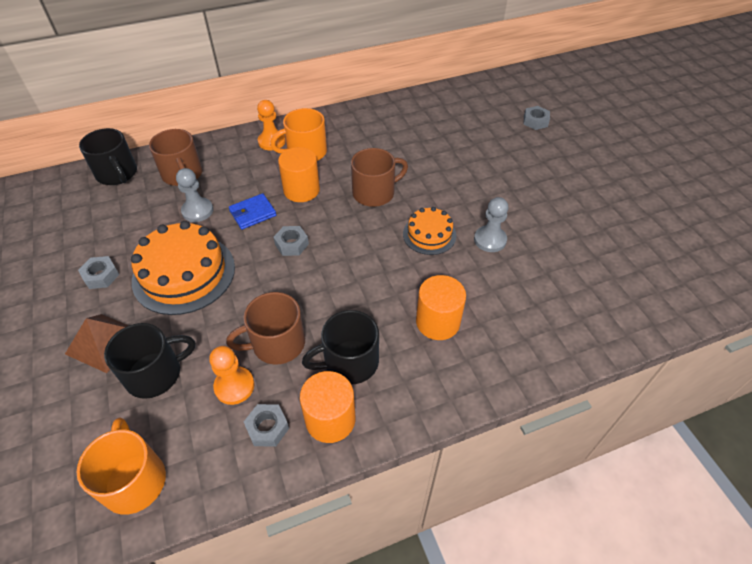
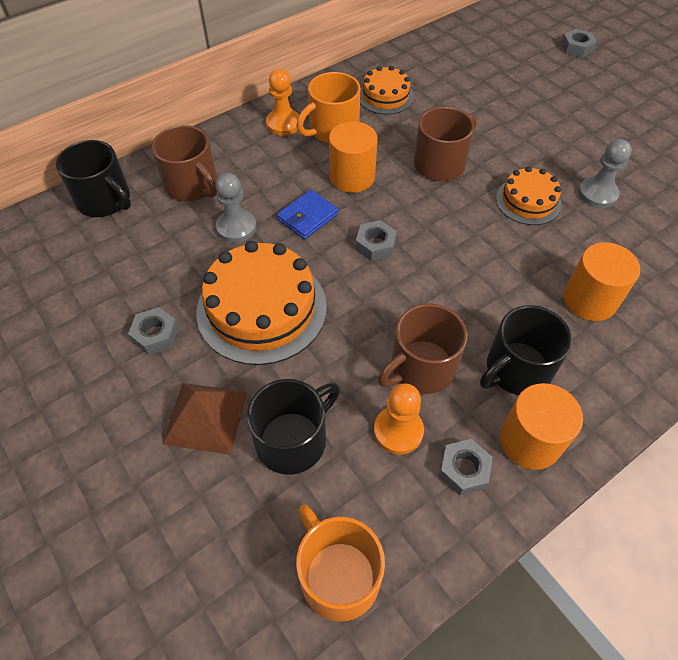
camera: 15 degrees left, 5 degrees up
(359, 134) = (385, 96): none -> orange cake

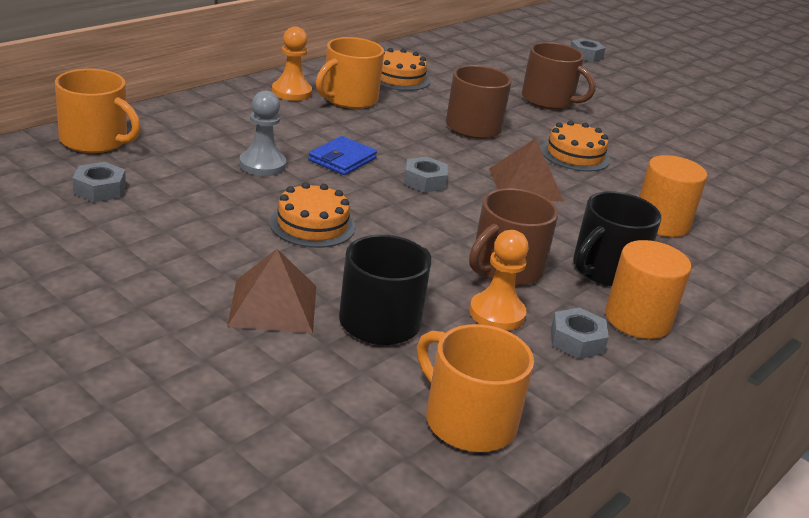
camera: 15 degrees left, 25 degrees down
(105, 200) = (95, 141): black mug -> orange mug
(155, 335) = (192, 243): grey nut -> grey nut (99, 189)
(192, 185) = (199, 133): brown mug -> brown mug (549, 100)
(262, 309) = (312, 225): orange cake -> orange cake, size x0.56
(352, 177) = (382, 132): orange cylinder -> none
(469, 247) = (526, 184): none -> brown pyramid
(597, 194) = (642, 152): grey pawn -> none

